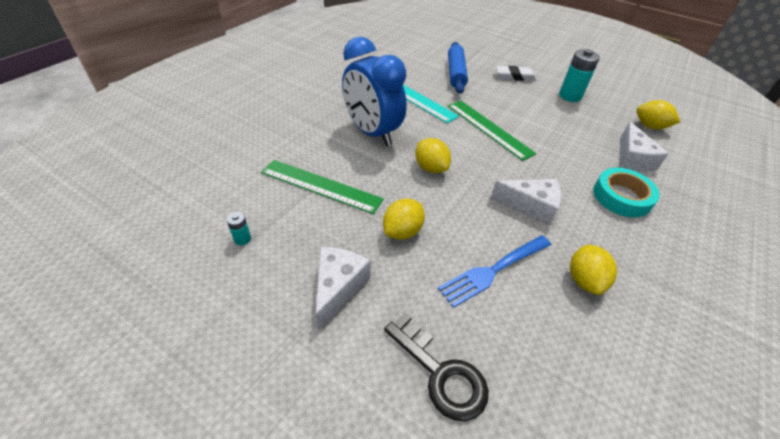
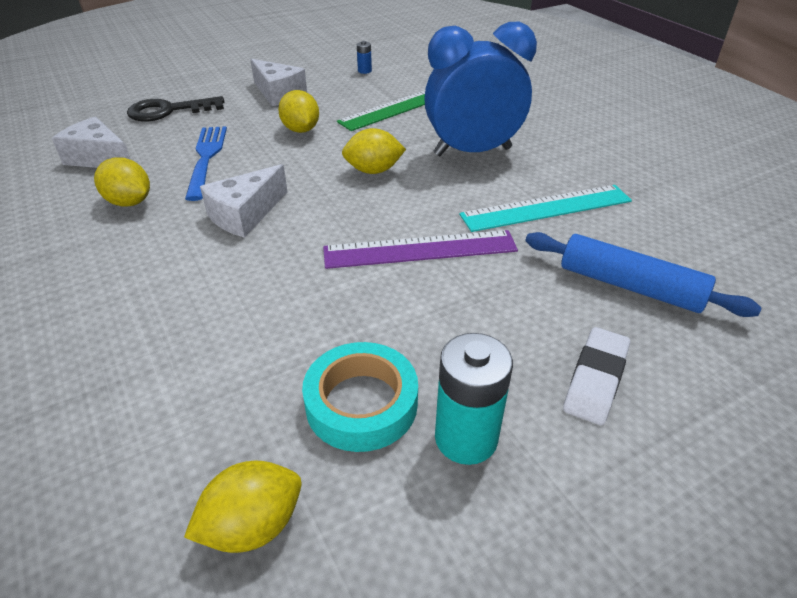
camera: 120 degrees right, 5 degrees down
(242, 239) = (364, 71): turquoise battery -> blue battery
(489, 129) = (420, 249): green ruler -> purple ruler
(621, 197) = (167, 307): turquoise tape -> turquoise tape (361, 403)
(632, 158) = (210, 388): white cheese -> white cheese (99, 158)

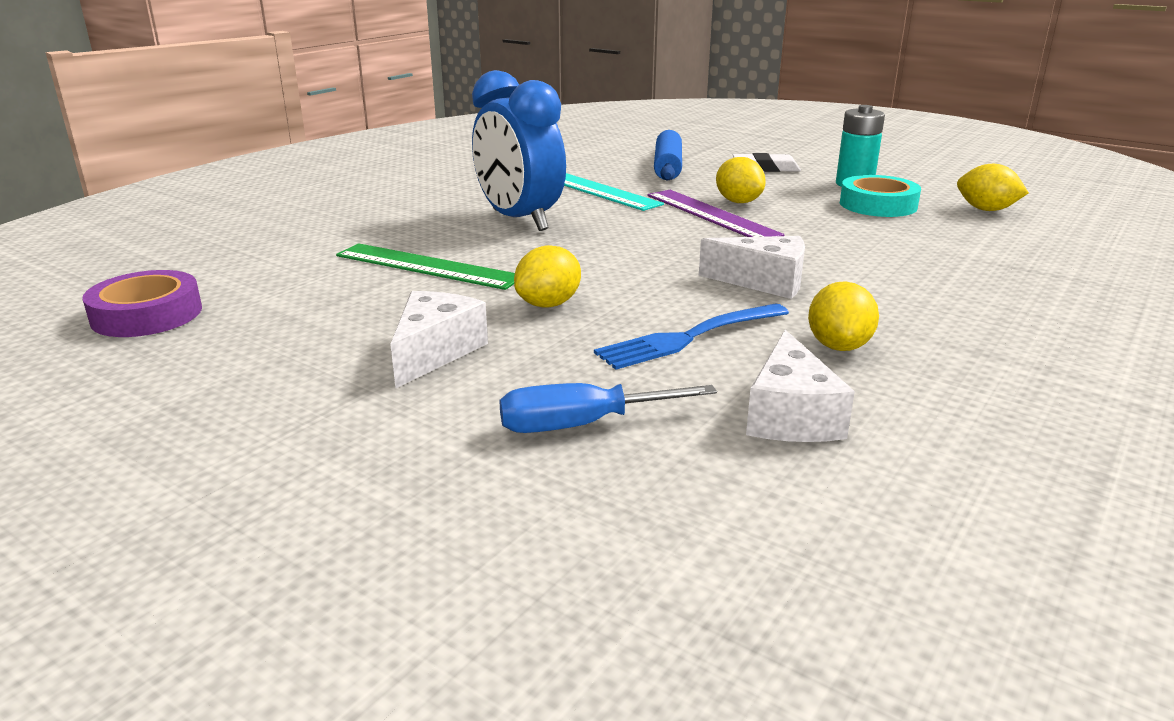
camera: 115 degrees left, 15 degrees down
(169, 111) = (581, 425): black key -> blue screwdriver
(364, 71) = (295, 311): blue battery -> none
(373, 170) = (607, 250): yellow lemon -> yellow lemon (738, 202)
(394, 45) = (147, 314): none -> purple tape

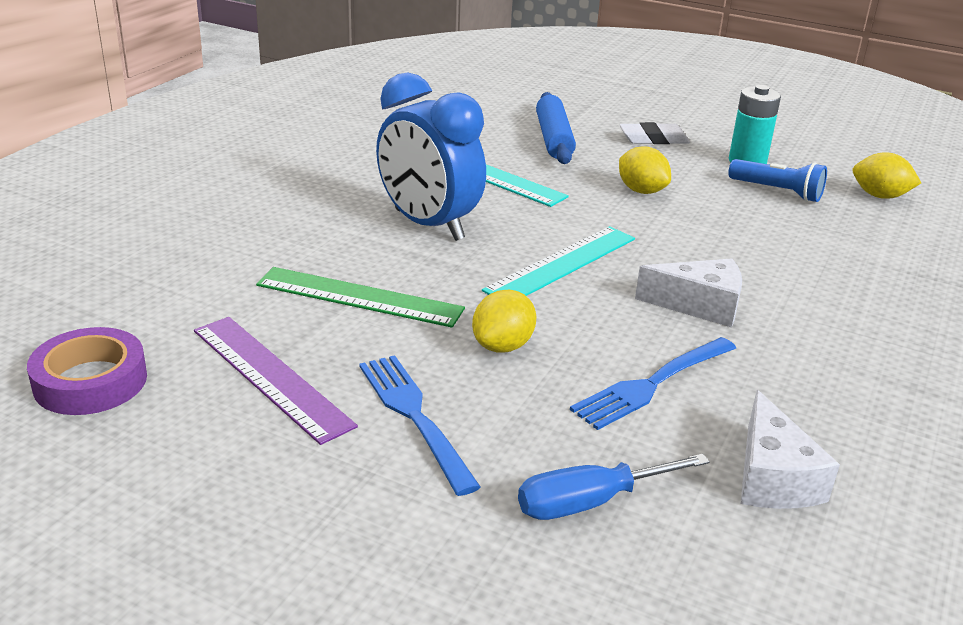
camera: 10 degrees left, 5 degrees up
(435, 352) = (415, 417): white cheese -> blue fork
(635, 249) = (562, 264): none -> turquoise ruler
(711, 215) = (620, 211): purple ruler -> purple ruler (270, 376)
(838, 346) = (791, 388): yellow lemon -> none
(878, 205) = (777, 192): turquoise tape -> blue flashlight

